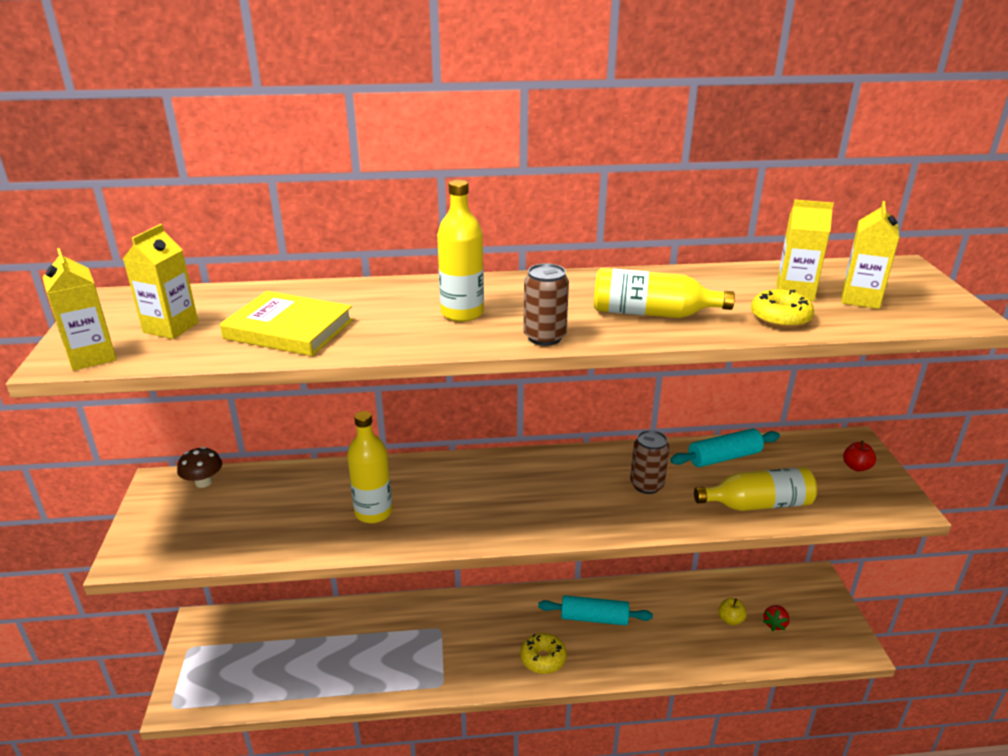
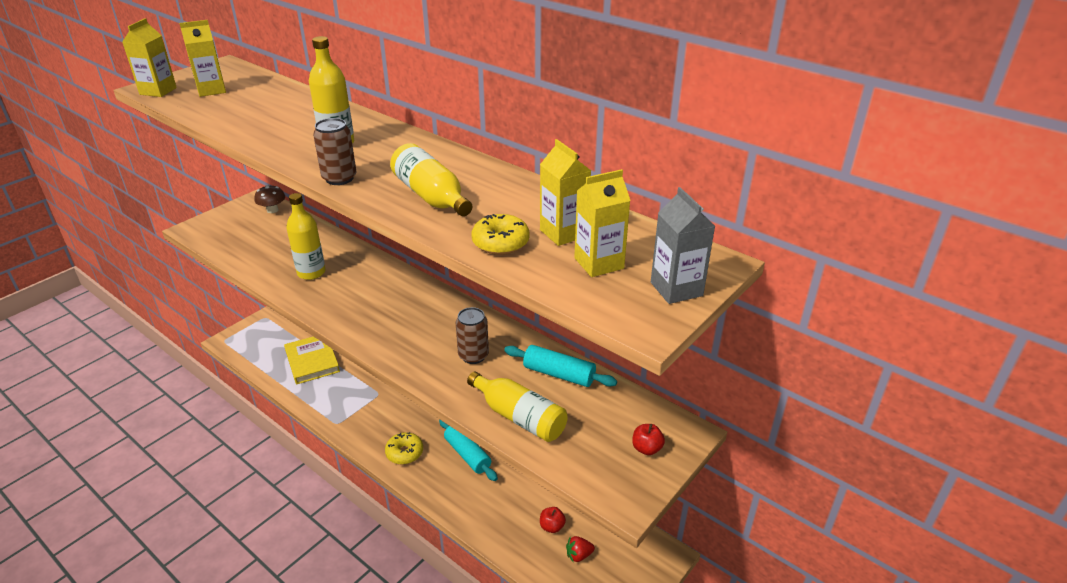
camera: 45 degrees right, 5 degrees up
(289, 329) = (248, 114): yellow book -> yellow book (312, 361)
(730, 619) = (552, 526): yellow apple -> red apple
(929, 291) = (676, 289): none -> grey carton

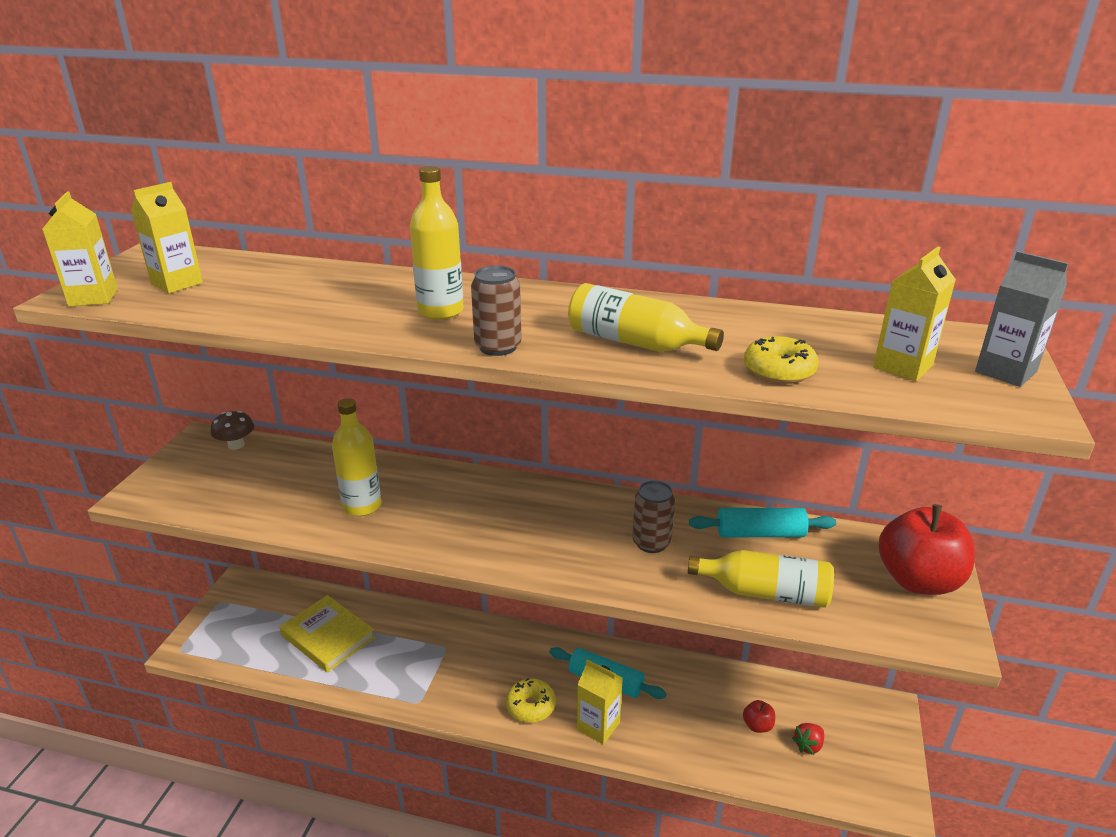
camera: 25 degrees left, 5 degrees down
(563, 233) = (826, 346): yellow carton -> yellow carton (598, 726)
(646, 448) = (918, 580): red apple -> red apple, size x2.35

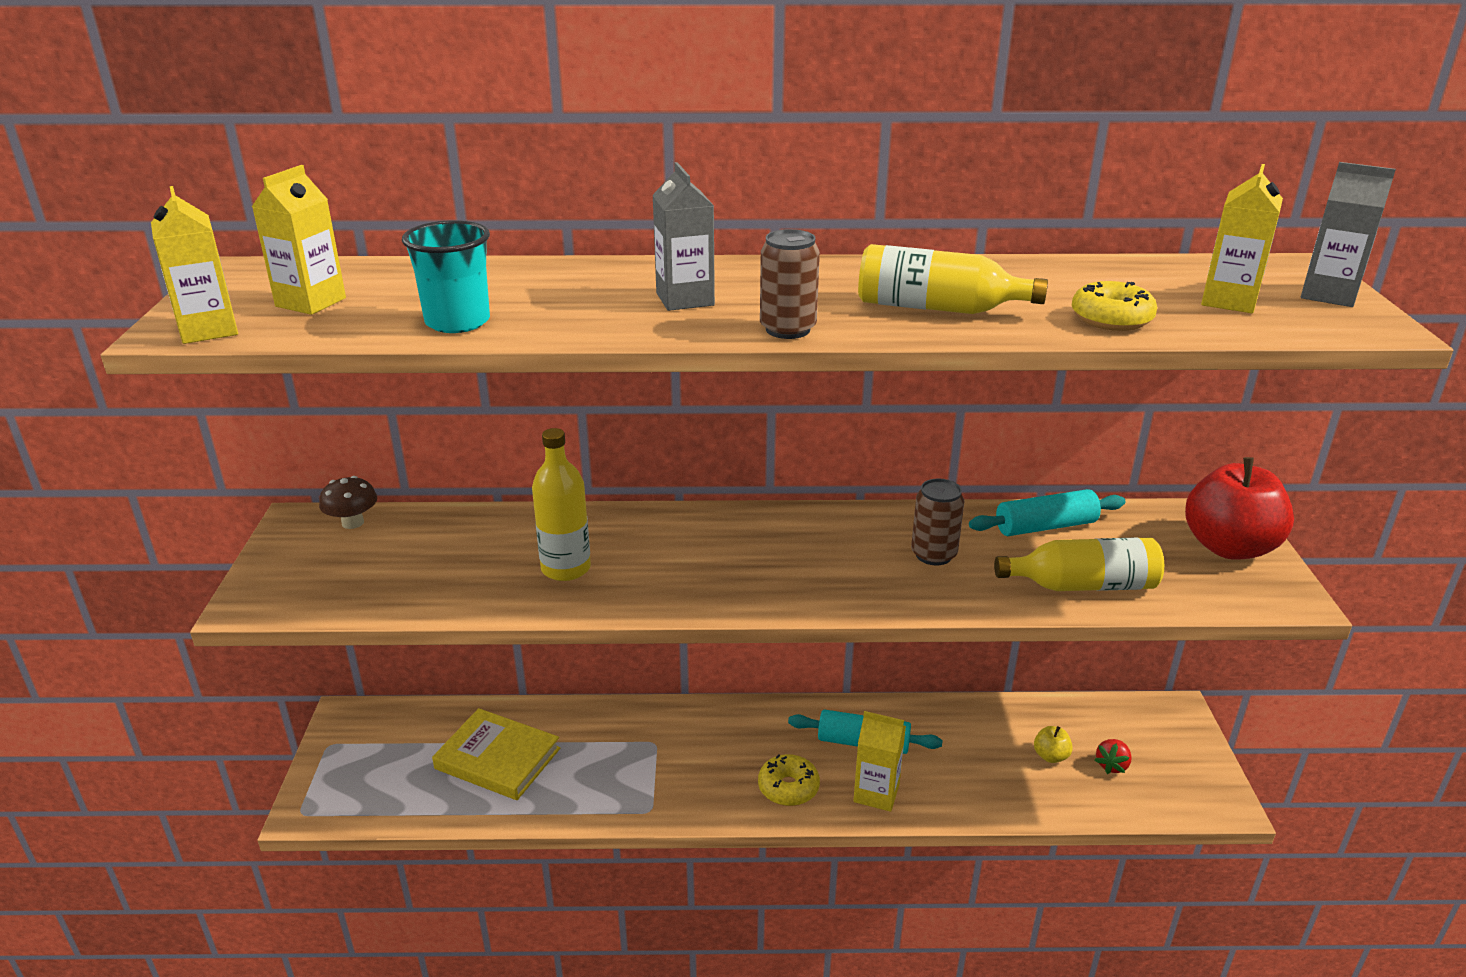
camera: 15 degrees left, 0 degrees up
(261, 311) = (457, 322): none -> turquoise cup
(440, 311) = (685, 299): yellow bottle -> grey carton
(757, 725) = (1050, 756): red apple -> yellow apple

